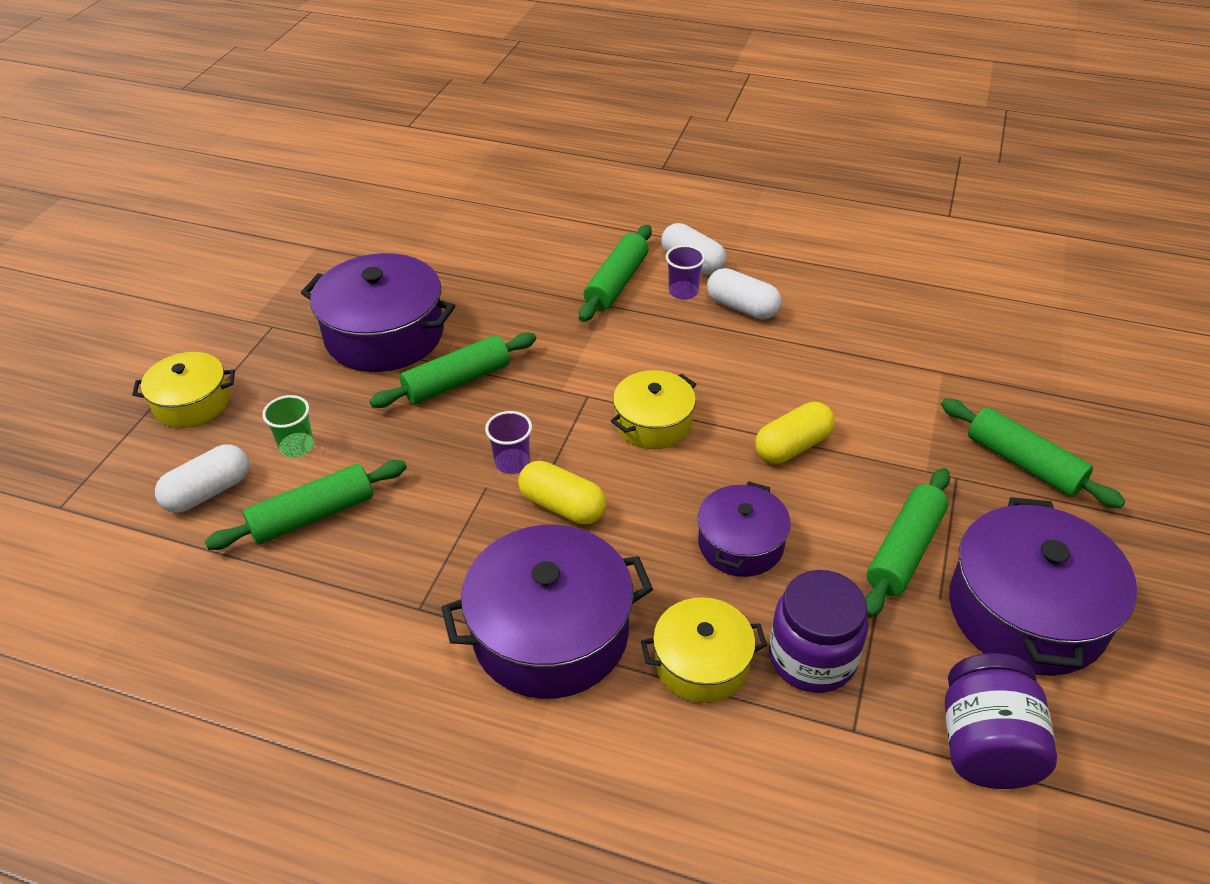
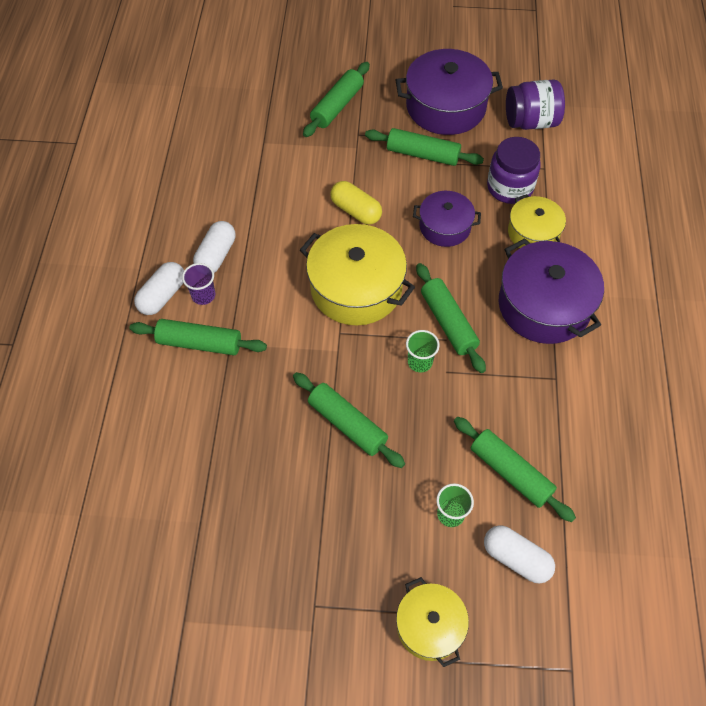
camera: 105 degrees left, 15 degrees up
(384, 334) = (304, 501): purple pot -> none
(512, 463) = (420, 362): purple cup -> green cup
(562, 506) = (448, 322): yellow capsule -> green rolling pin
(653, 423) = (356, 288): yellow pot -> yellow pot, size x1.70

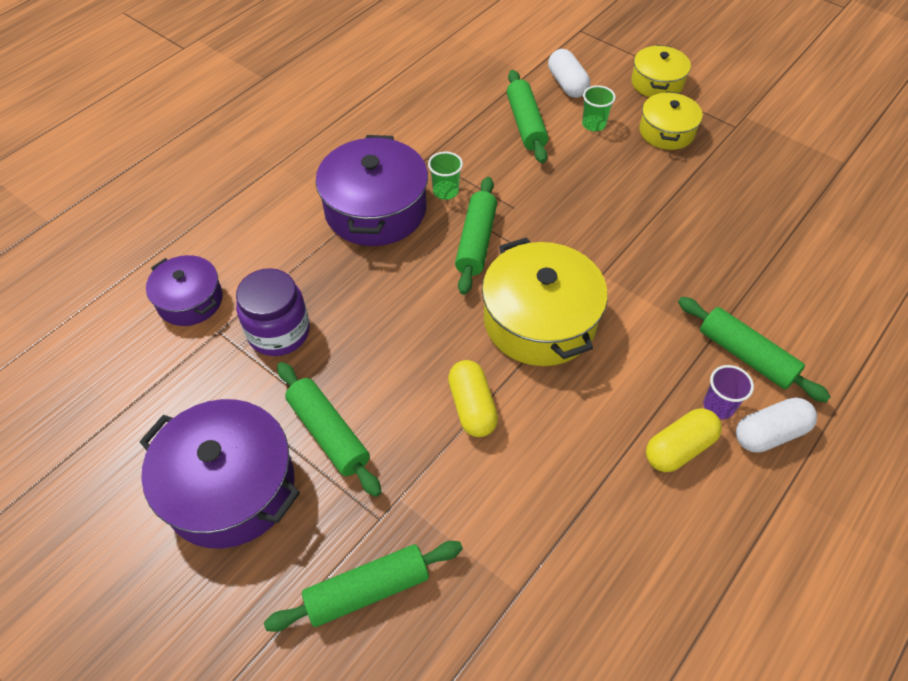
camera: 145 degrees left, 5 degrees down
(216, 255) = (679, 448): white capsule -> yellow capsule
(347, 424) = (635, 214): green rolling pin -> none
(420, 362) = (531, 225): green cup -> green cup (445, 191)
(445, 226) = (391, 330): purple pot -> purple pot (190, 300)
(530, 122) = (161, 397): purple jar -> none
(533, 232) = (311, 273): yellow pot -> yellow pot (666, 132)

